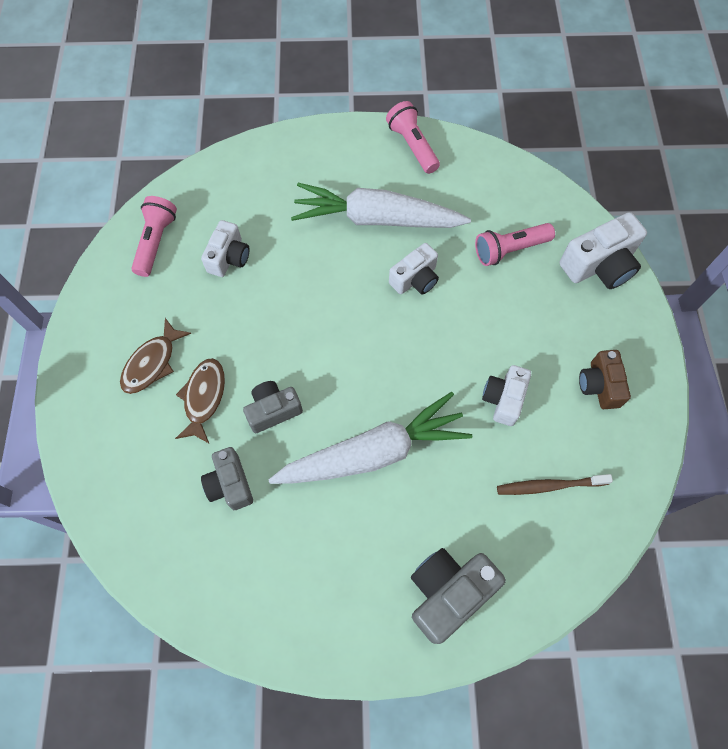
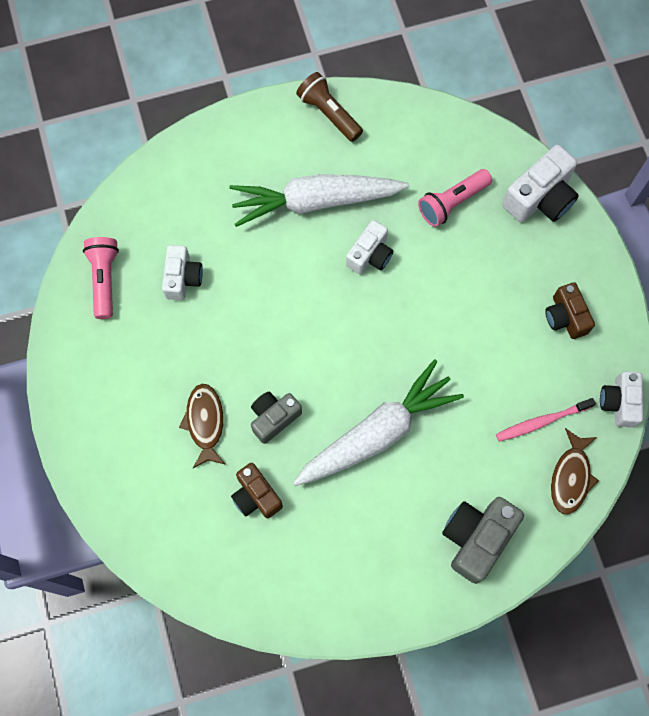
camera: 15 degrees left, 5 degrees up
(152, 363) = (144, 402): brown fish -> brown fish (571, 477)
(230, 484) = (256, 496): grey camera -> brown camera
(412, 146) = (329, 113): pink flashlight -> brown flashlight
(503, 399) = (482, 352): white camera -> white camera (619, 402)
(549, 486) = (541, 422): brown toothbrush -> pink toothbrush

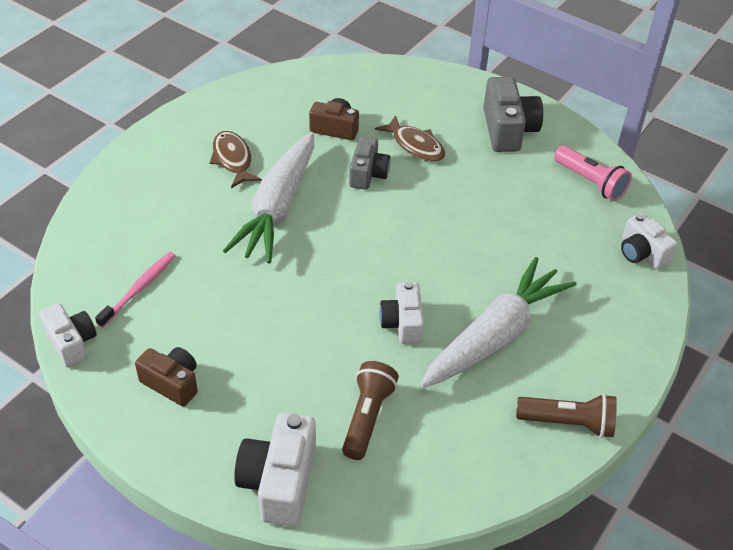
camera: 140 degrees right, 25 degrees down
(182, 278) = (536, 216): white camera -> white camera (642, 253)
(452, 202) = (367, 417): pink flashlight -> brown flashlight
(476, 538) = (142, 189): grey camera -> grey camera (508, 130)
(571, 477) = (86, 265): brown fish -> brown fish (233, 160)

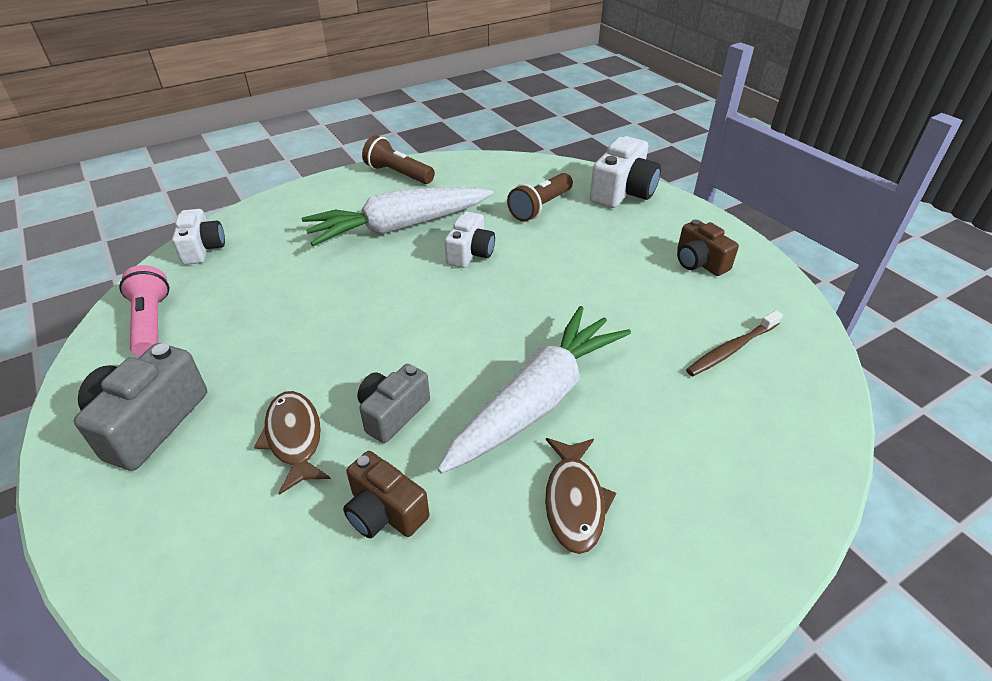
camera: 155 degrees left, 5 degrees down
(72, 343) = (804, 316): white camera -> none
(139, 288) = (731, 349): pink toothbrush -> brown toothbrush

